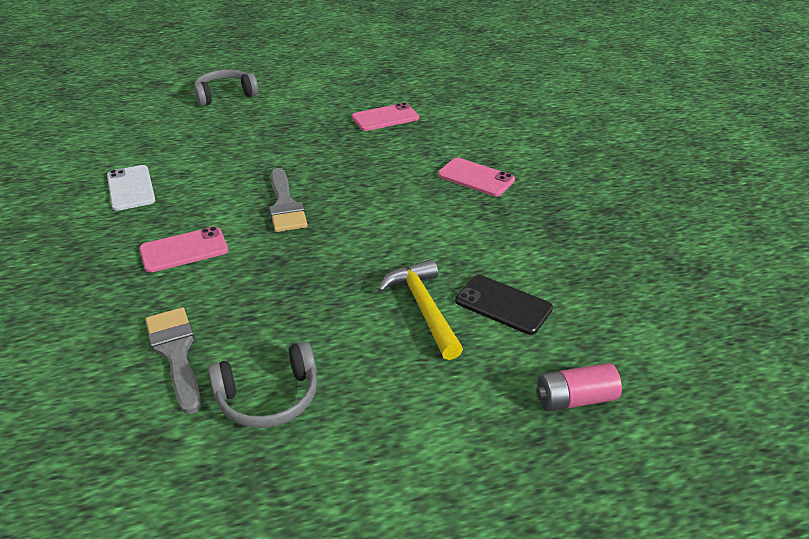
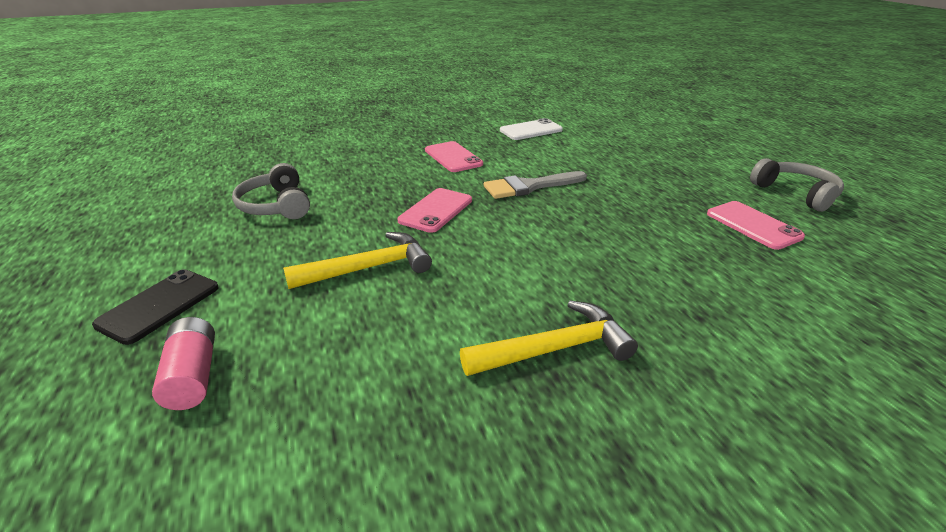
camera: 85 degrees right, 5 degrees down
(175, 353) = (334, 170): grey brush -> none
(225, 95) = (714, 140): grey headphones -> grey headphones (796, 193)
(476, 177) = (646, 300): pink phone -> pink phone (436, 210)
(503, 305) = (367, 322): black phone -> black phone (159, 306)
(527, 220) = (555, 349): none -> yellow hammer

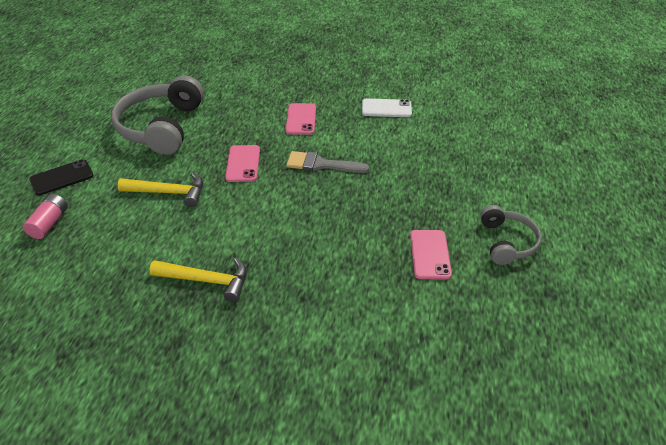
camera: 30 degrees right, 10 degrees up
(276, 206) = (161, 127): grey headphones -> grey headphones, size x1.80
(436, 210) = (243, 164): pink phone -> pink phone turned 60 degrees counterclockwise

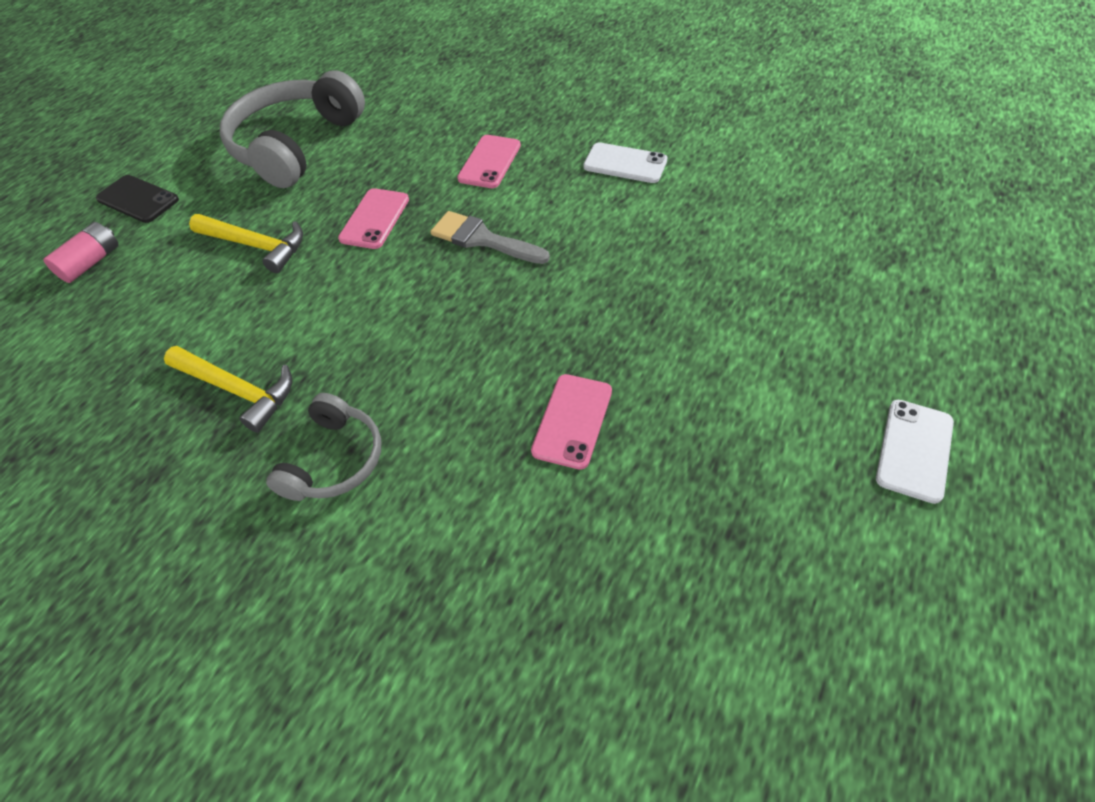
camera: 20 degrees right, 10 degrees up
(62, 178) = (138, 199): black phone -> black phone turned 45 degrees clockwise
(507, 242) = (707, 427): grey headphones -> grey headphones (334, 460)
(618, 231) = (914, 450): none -> white phone

